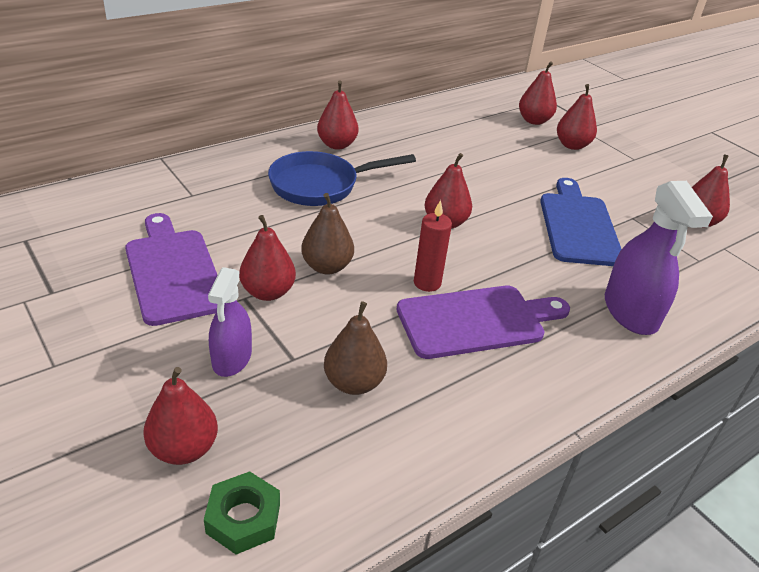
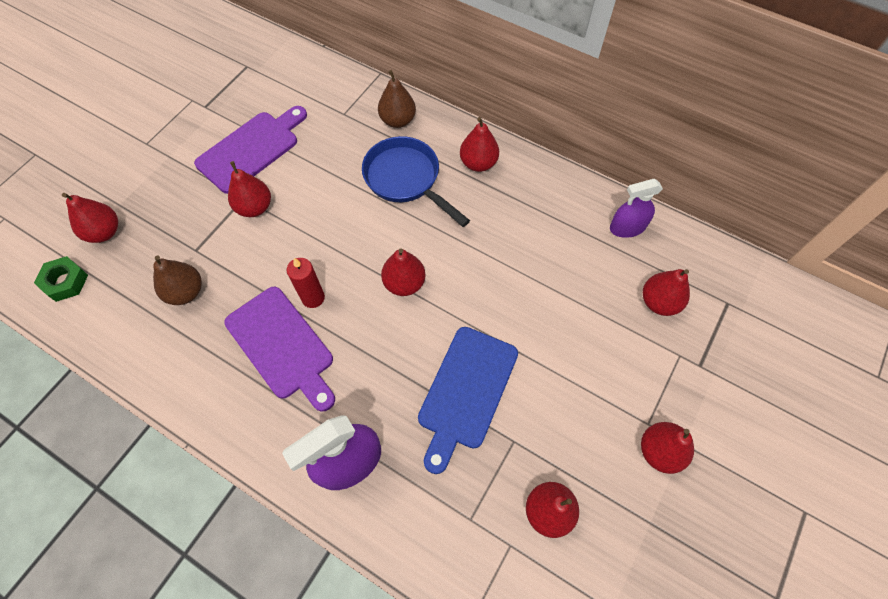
camera: 70 degrees right, 25 degrees up
(232, 358) = (183, 219): purple spray bottle -> purple spray bottle (627, 227)
(327, 267) = (300, 228): brown pear -> brown pear (398, 120)
(572, 145) = (630, 352): red pear -> red pear (659, 451)
(578, 225) = (466, 392): blue cutting board -> blue cutting board turned 135 degrees clockwise

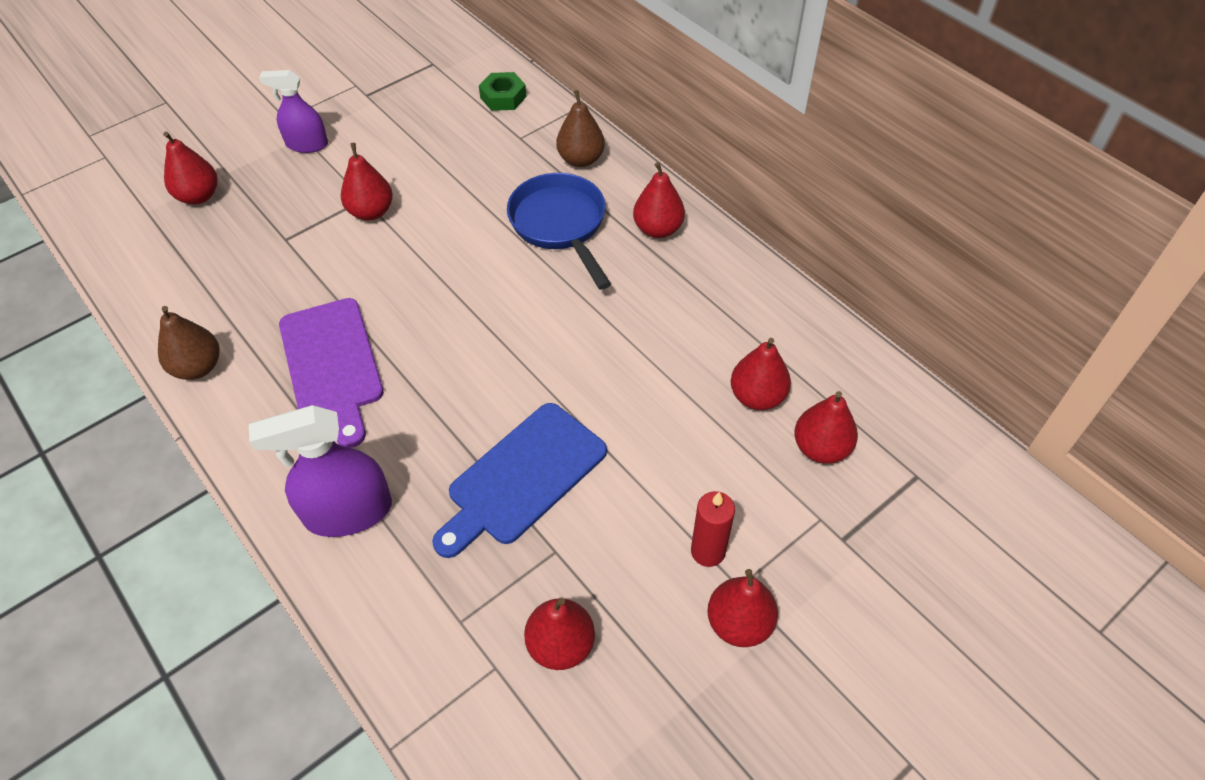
camera: 20 degrees right, 10 degrees down
(65, 282) = (135, 235): green nut -> green nut (503, 97)
(186, 292) = (254, 279): brown pear -> brown pear (198, 367)
(251, 149) = (397, 150): purple cutting board -> none
(313, 298) = (391, 324): red candle -> red candle (708, 551)
(404, 283) = (504, 337): red pear -> red pear (757, 396)
(627, 227) = (818, 350): purple spray bottle -> purple spray bottle (307, 144)

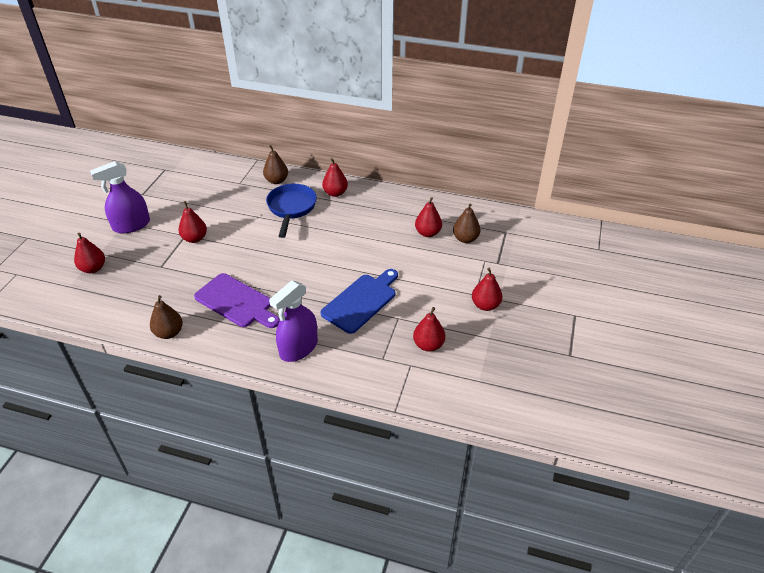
camera: 35 degrees left, 10 degrees down
(307, 144) = (131, 225): purple spray bottle -> purple spray bottle, size x1.53
(503, 97) = (215, 170): green nut -> none
(522, 477) = (361, 301): blue cutting board -> blue cutting board turned 150 degrees counterclockwise
(560, 225) = (291, 208): blue pan -> blue pan turned 60 degrees clockwise
(708, 551) = (454, 289): red candle -> none
(820, 448) = (465, 239): red pear -> brown pear

